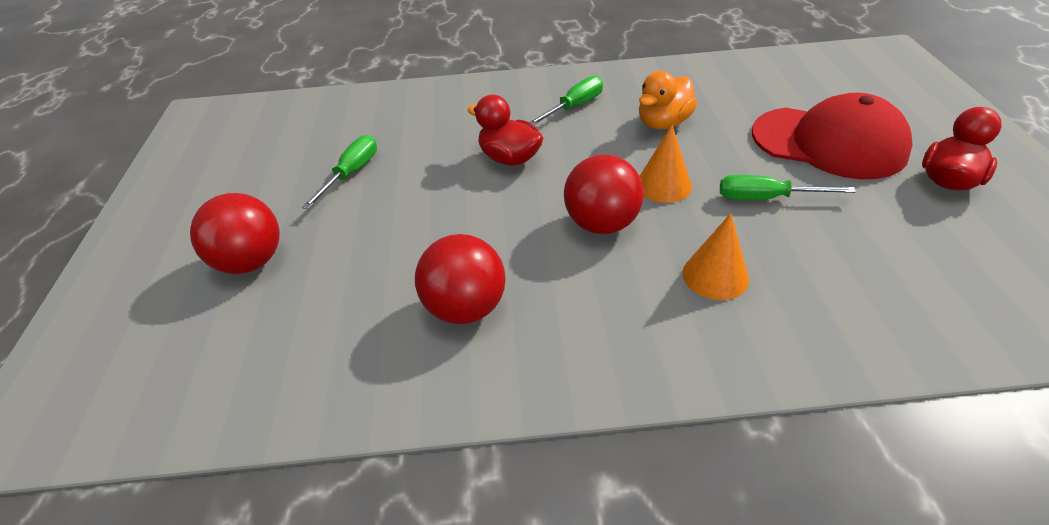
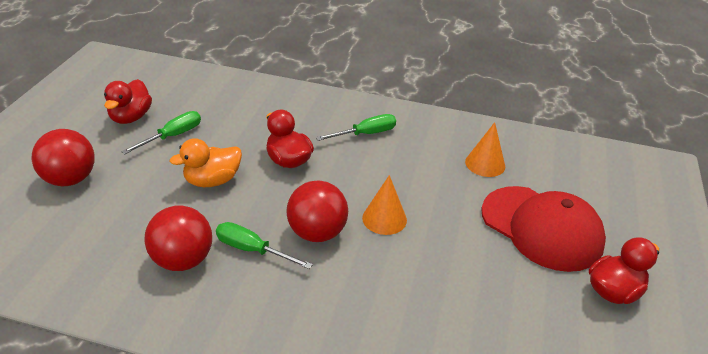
camera: 15 degrees right, 5 degrees down
(283, 168) = (130, 117): none -> red duck
(663, 123) = (423, 169): orange duck -> orange duck (212, 181)
(715, 276) = (368, 300): orange cone -> orange cone (485, 164)
(766, 198) = (454, 255): green screwdriver -> green screwdriver (252, 250)

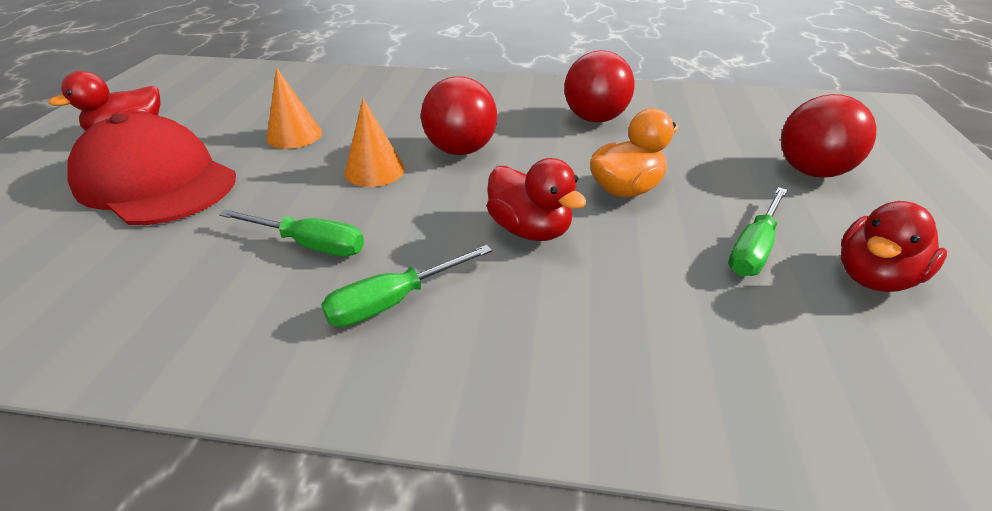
camera: 175 degrees right, 0 degrees up
(130, 117) = (873, 277): red duck -> red duck turned 135 degrees counterclockwise
(252, 250) = (528, 131): green screwdriver -> green screwdriver (310, 244)
(485, 164) = (169, 265): orange cone -> orange cone (294, 135)

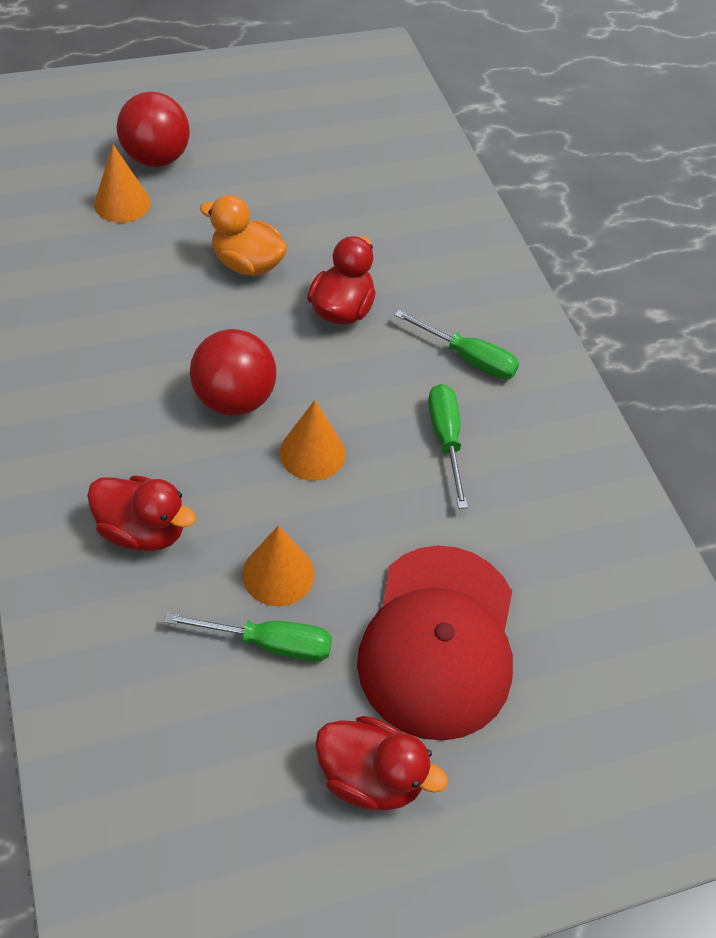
camera: 120 degrees left, 15 degrees up
(594, 119) = (106, 309): red ball -> none
(734, 144) = (122, 203): none -> orange cone
(754, 248) = (294, 190): green screwdriver -> green screwdriver (269, 643)
(873, 277) = (295, 140): red duck -> red duck (143, 530)

